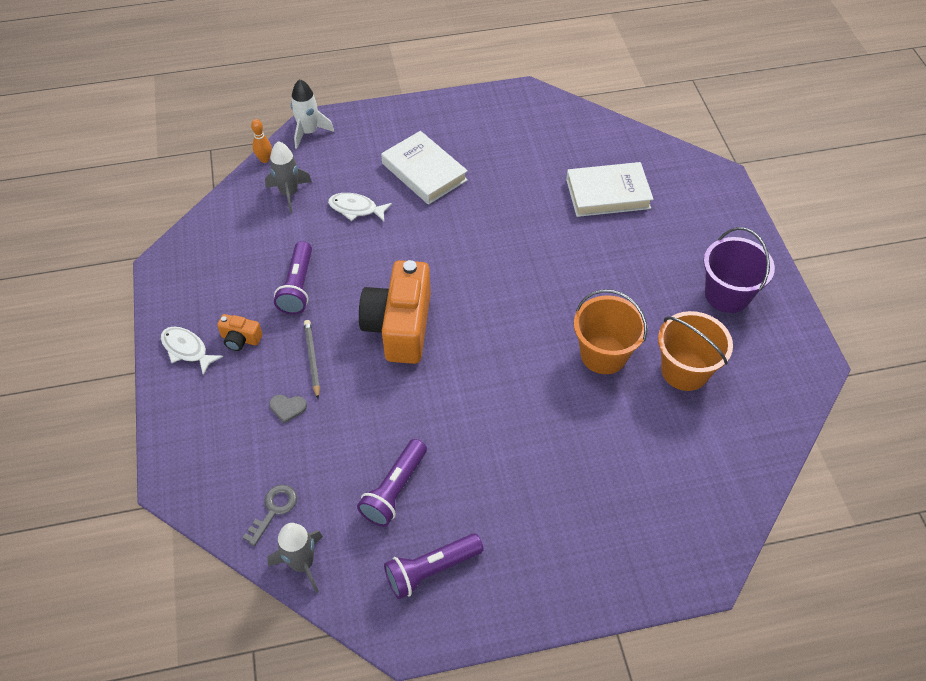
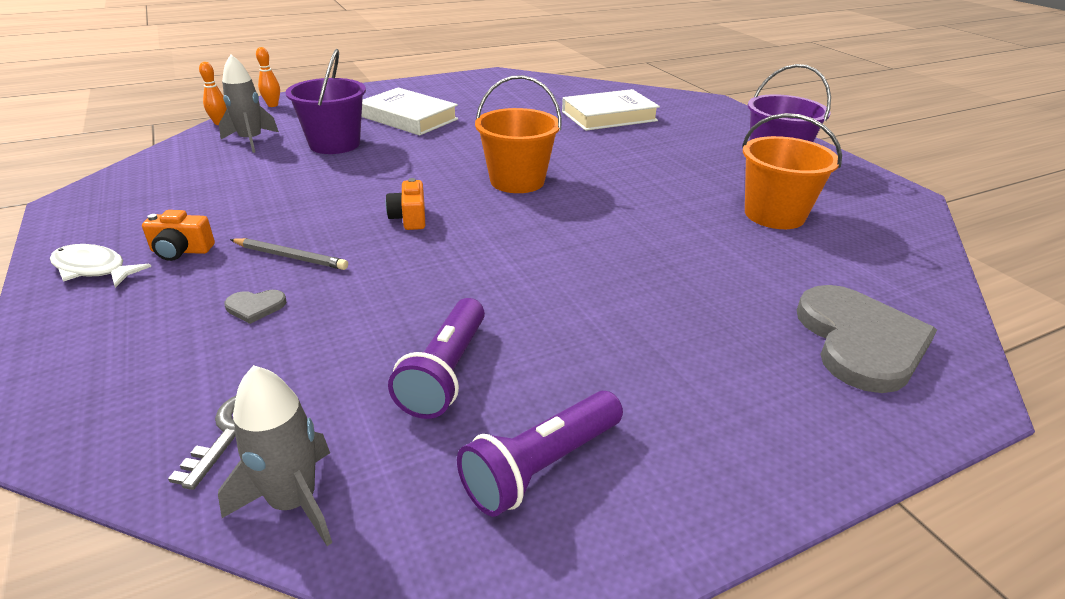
camera: 15 degrees left, 20 degrees down
(298, 286) = (265, 201): purple flashlight -> none
(309, 132) = (273, 105): white rocket -> orange bowling pin
(312, 359) = (291, 257): grey pencil -> grey pencil turned 135 degrees clockwise
(356, 209) = (334, 144): white fish -> purple bucket
(399, 326) = (409, 218): orange camera -> orange camera, size x0.43
(603, 354) = (673, 213): orange bucket -> orange bucket (517, 181)
(668, 517) = (860, 341): none -> grey heart

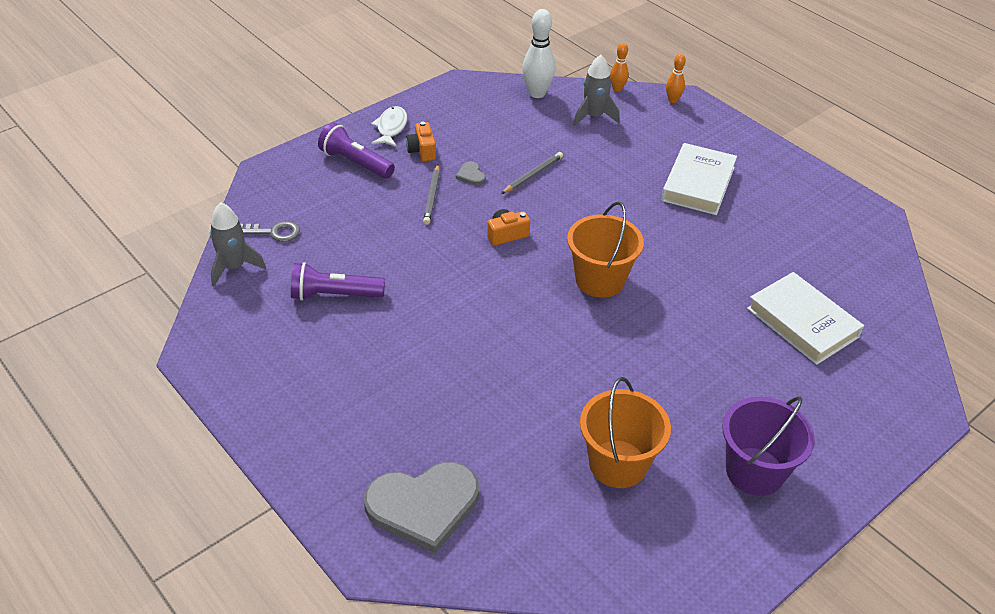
camera: 75 degrees right, 10 degrees up
(166, 161) = (537, 93): none -> white bowling pin
(255, 307) = (374, 202): grey heart -> grey heart (471, 175)
(316, 187) = (533, 175): none -> grey pencil
(334, 144) = (613, 159): purple bucket -> none
(541, 466) = (269, 347): purple flashlight -> purple flashlight (355, 163)

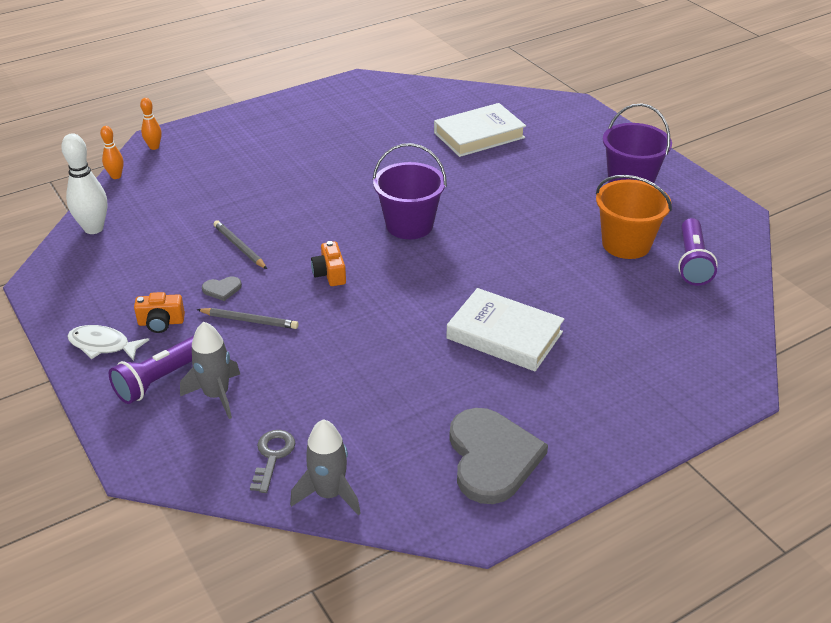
camera: 80 degrees left, 5 degrees down
(334, 295) = (396, 404): purple flashlight -> purple flashlight (692, 262)
(423, 506) = (678, 355): grey heart -> grey heart (492, 457)
(593, 116) = (157, 197): grey rocket -> grey rocket (216, 395)
(600, 280) = (409, 225): orange bucket -> purple bucket
(698, 184) = (291, 154): white book -> white book (504, 335)

